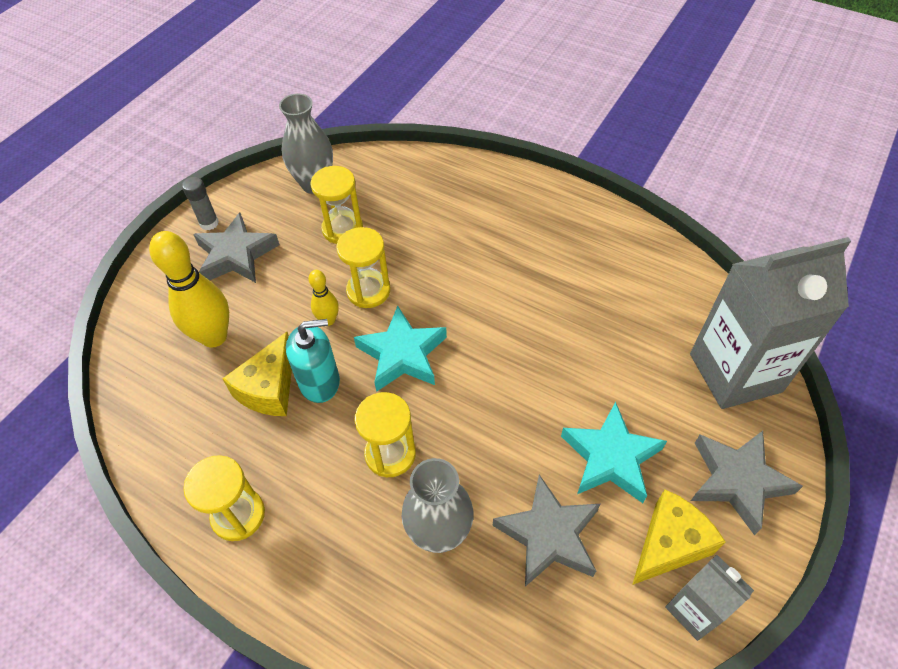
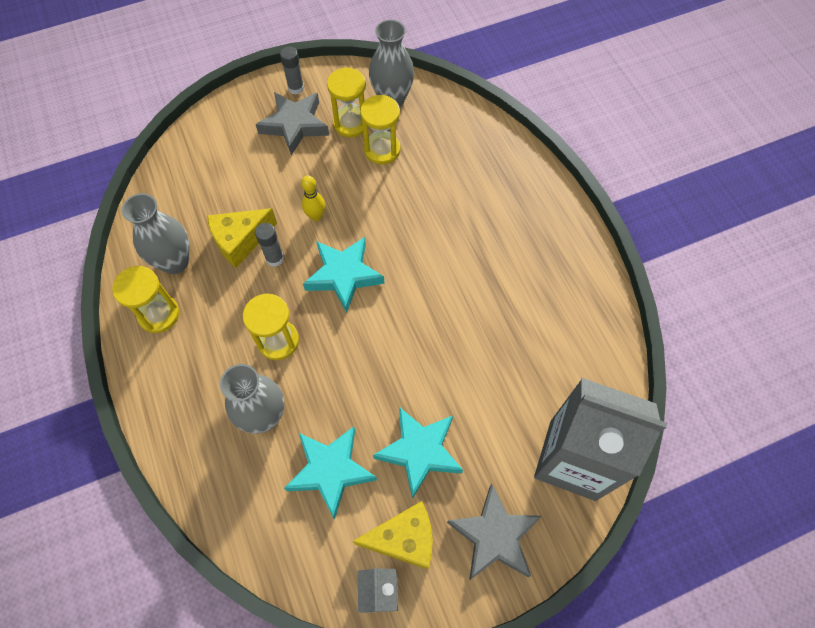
camera: 35 degrees right, 10 degrees up
(213, 452) = (175, 262): none -> grey vase
(214, 337) = (235, 179): yellow bowling pin -> none
(320, 382) = (275, 258): turquoise soap dispenser -> grey glue stick
(368, 291) = (360, 211): yellow hourglass -> yellow hourglass (351, 123)
(548, 535) = (331, 470): grey star -> turquoise star

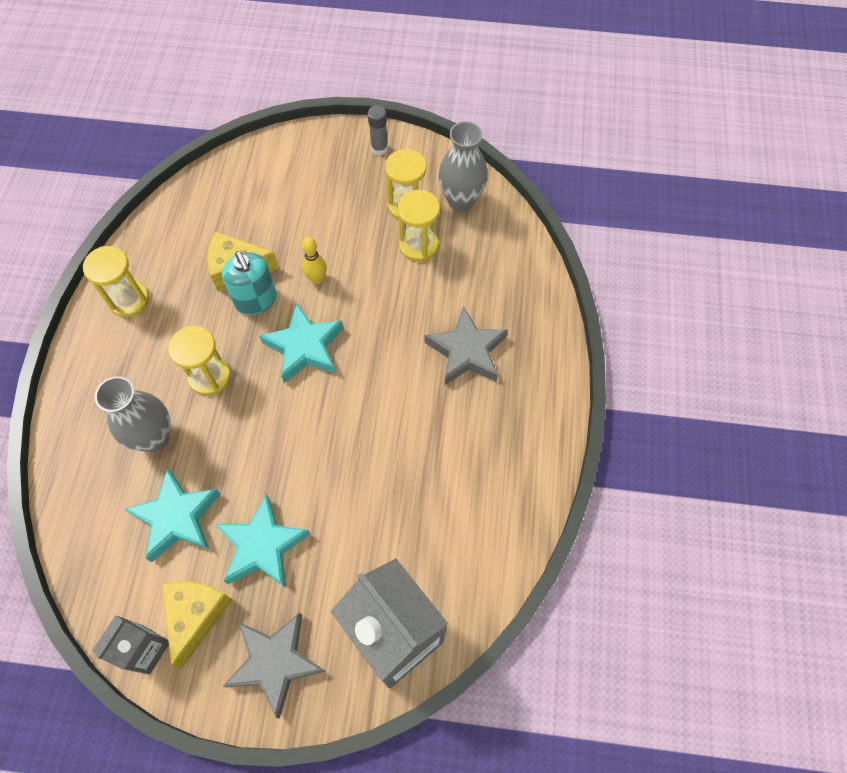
camera: 30 degrees right, 0 degrees up
(175, 262) = (172, 260): grey vase -> none
(275, 258) = (256, 300): grey glue stick -> turquoise soap dispenser
(295, 125) = (355, 183): grey star -> grey star (467, 351)
(404, 539) = (196, 616): yellow cheese -> yellow cheese turned 105 degrees counterclockwise

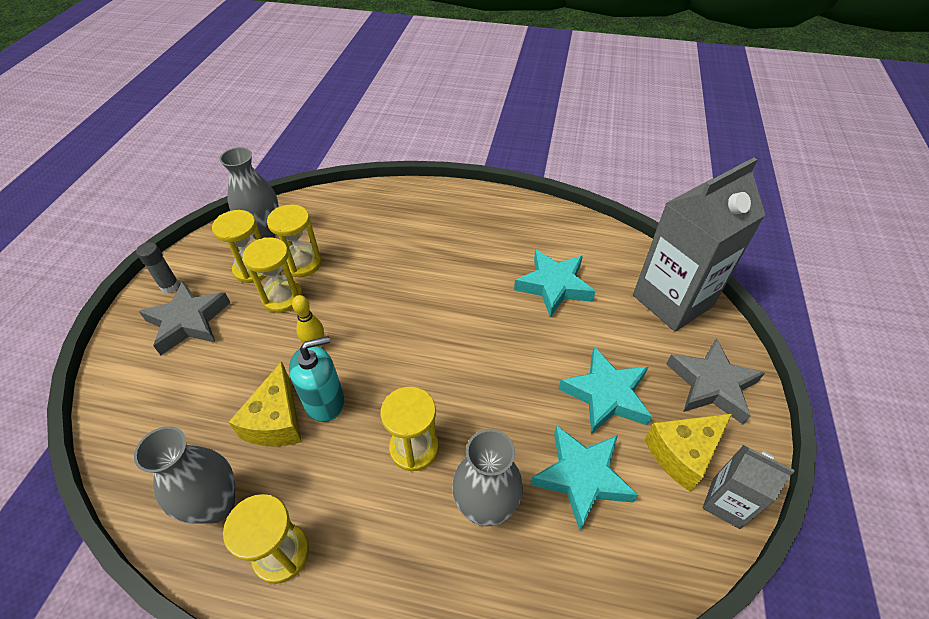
camera: 85 degrees left, 15 degrees down
(168, 249) = (216, 505): none -> grey vase
(196, 616) = (682, 453): yellow cheese -> yellow cheese turned 45 degrees counterclockwise
(305, 347) = (394, 356): turquoise star -> turquoise star (554, 286)
(372, 239) = (283, 297): none -> yellow hourglass
(467, 351) = (422, 240): grey star -> grey star (188, 321)

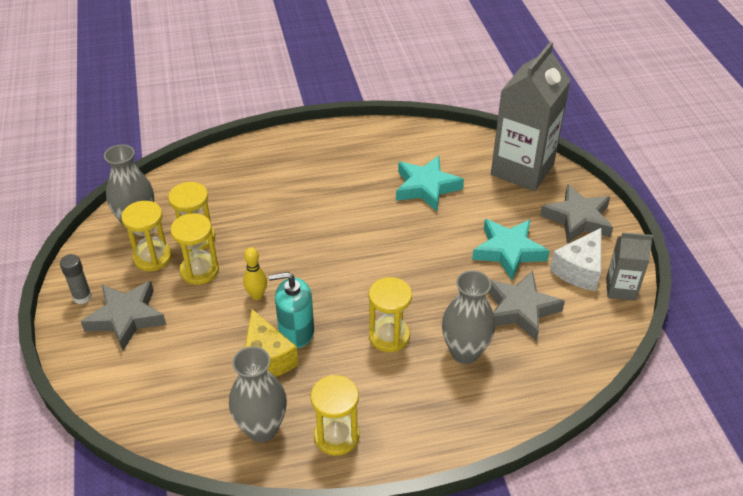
camera: 25 degrees left, 5 degrees down
(324, 401) = (296, 332): turquoise soap dispenser -> turquoise soap dispenser turned 135 degrees counterclockwise
(582, 477) = (520, 309): turquoise star -> grey star
(682, 453) = (579, 270): yellow cheese -> white cheese

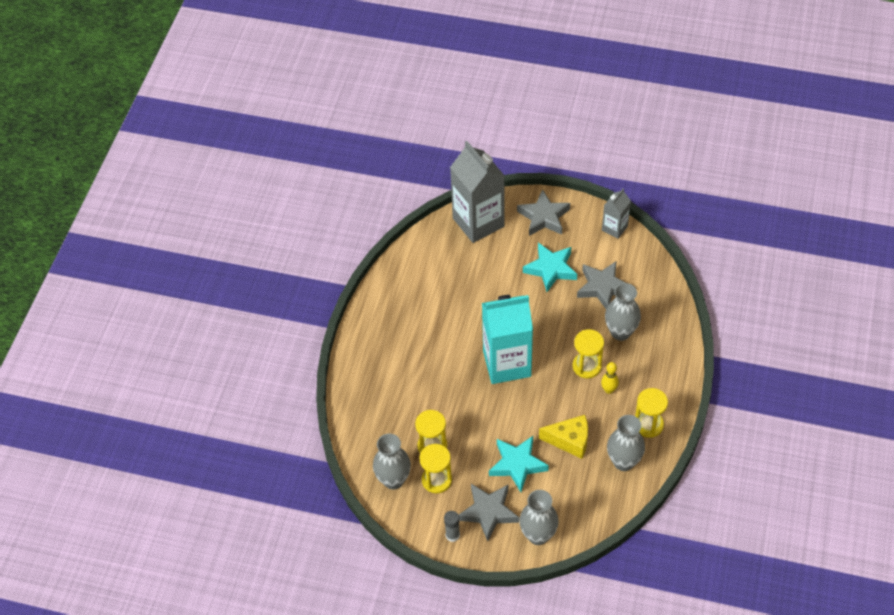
camera: 60 degrees left, 10 degrees up
(110, 377) = (538, 535): none -> grey vase
(199, 270) = (467, 454): yellow hourglass -> none
(257, 295) = (510, 427): yellow bowling pin -> yellow bowling pin (608, 390)
(296, 332) = (556, 416): turquoise soap dispenser -> none
(345, 260) = (507, 363): none -> turquoise carton
(426, 187) = (462, 286): turquoise star -> turquoise star (517, 464)
(579, 270) = (588, 240): white cheese -> none

